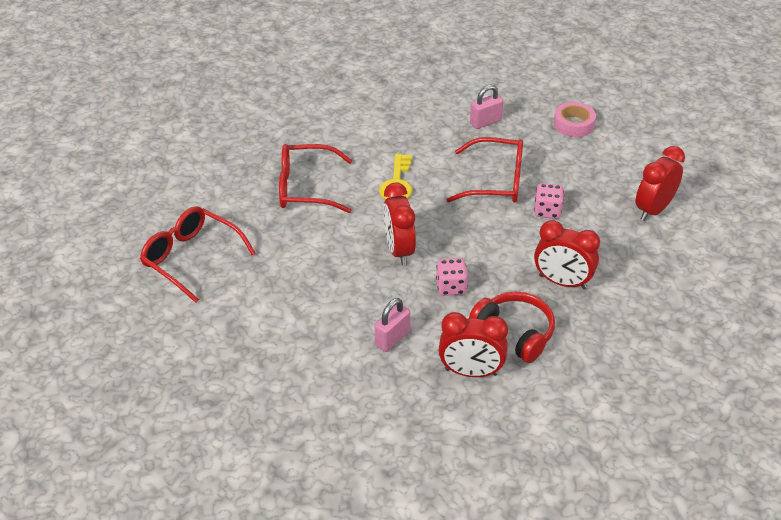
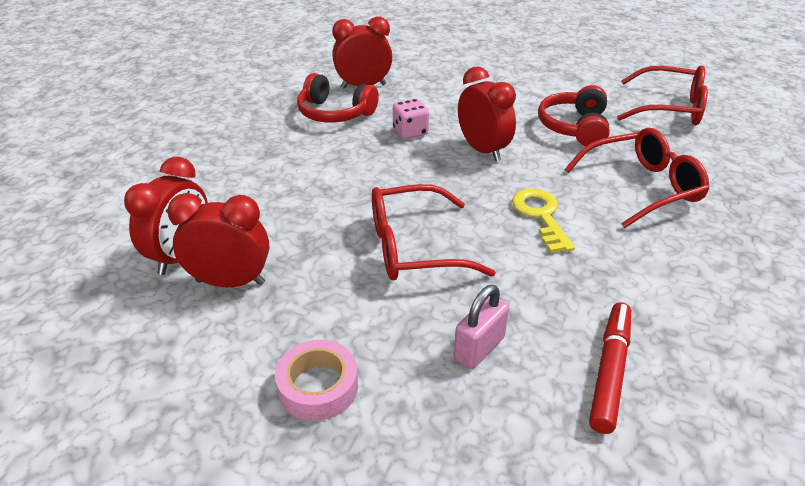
camera: 160 degrees right, 5 degrees down
(300, 256) = (574, 127): none -> red headphones
(392, 338) = (440, 92): pink padlock -> none
(427, 100) = (609, 371): none -> red marker
(547, 211) = (330, 223): pink dice -> none
(562, 282) = (297, 156): red clock -> red clock (230, 282)

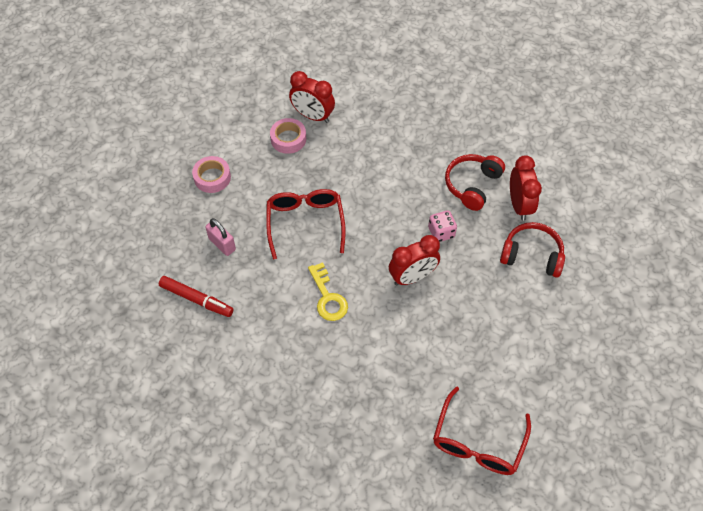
camera: 95 degrees right, 20 degrees up
(230, 282) = (288, 139): red clock -> pink tape
(541, 216) = (328, 297): yellow key -> yellow key turned 75 degrees clockwise
(574, 127) = (444, 350): red headphones -> red headphones (532, 255)
(642, 187) = (355, 373): red glasses -> none

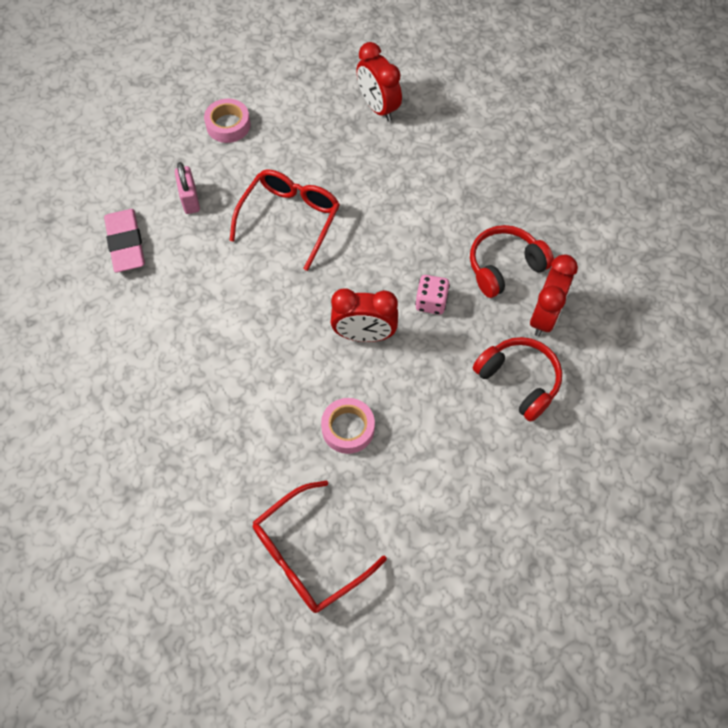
camera: 30 degrees right, 5 degrees up
(196, 299) = (126, 243): red marker -> pink eraser
(288, 139) = (334, 120): pink tape -> pink tape (348, 428)
(328, 297) = (258, 310): yellow key -> none

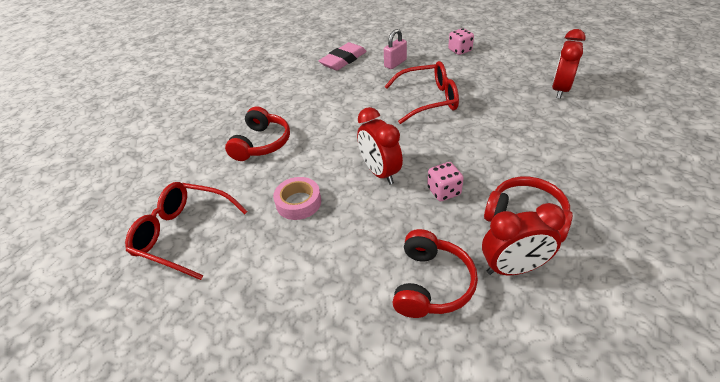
camera: 60 degrees right, 20 degrees down
(219, 417) = (261, 143): none -> red headphones
(228, 125) = (460, 50): pink tape -> pink dice

